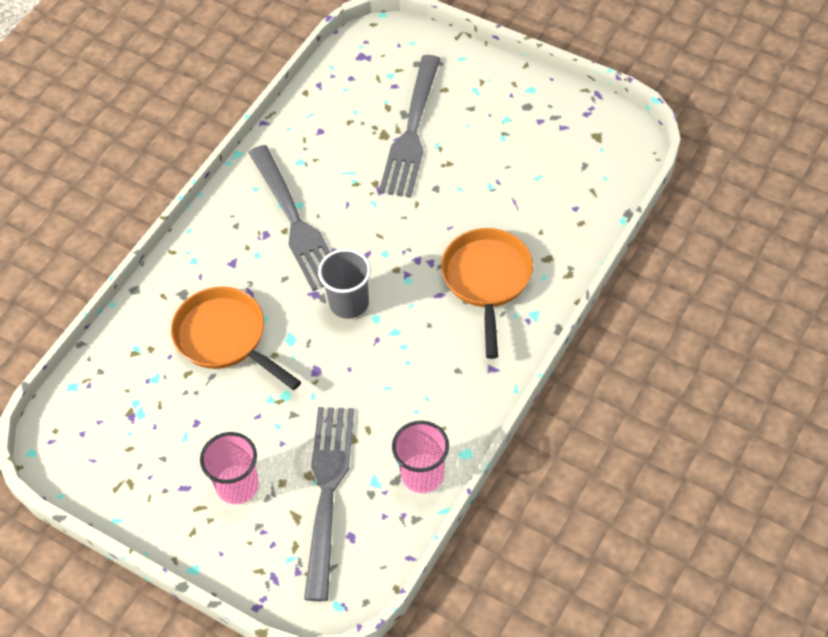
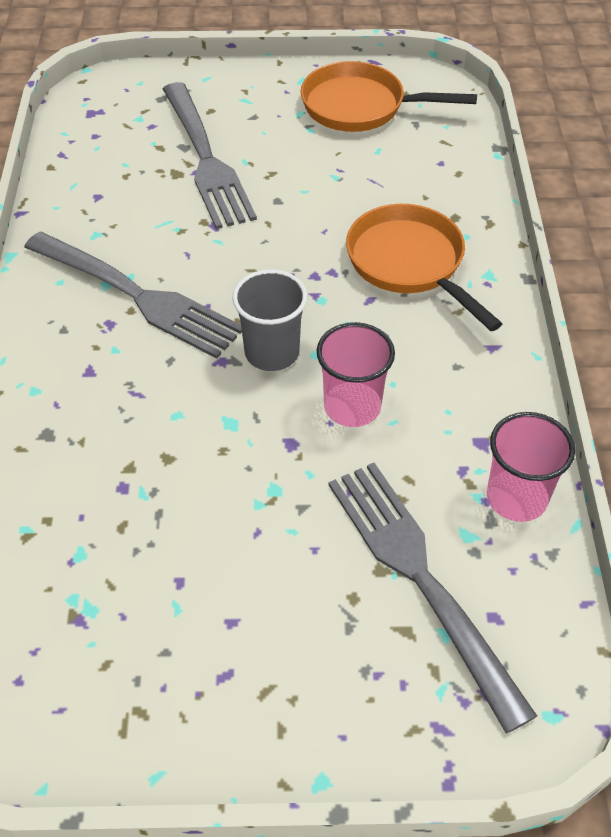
camera: 35 degrees left, 5 degrees down
(225, 338) = (143, 460): orange pan -> orange pan (360, 107)
(237, 486) = (297, 633): pink cup -> pink cup (352, 406)

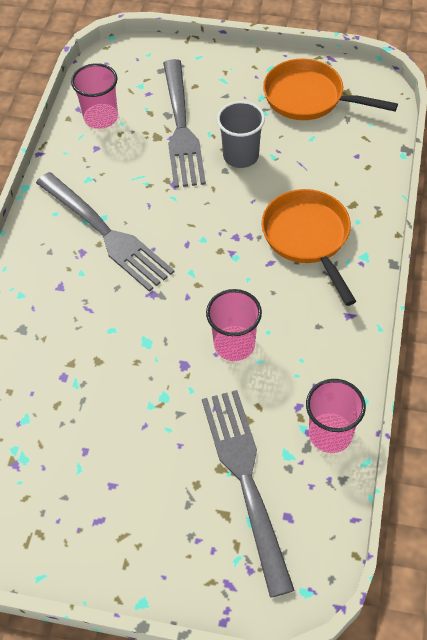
camera: 15 degrees right, 5 degrees up
(95, 160) = (101, 118): none -> pink cup
(272, 352) = (189, 293): grey cup -> grey cup (241, 156)

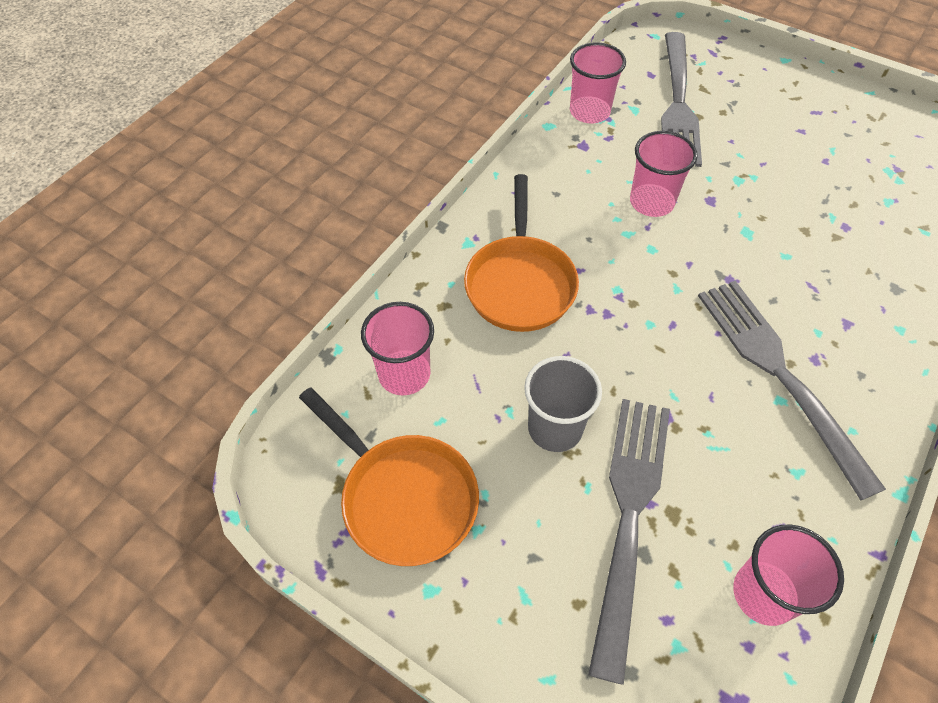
camera: 160 degrees left, 0 degrees up
(350, 155) = (404, 374): none -> pink cup

